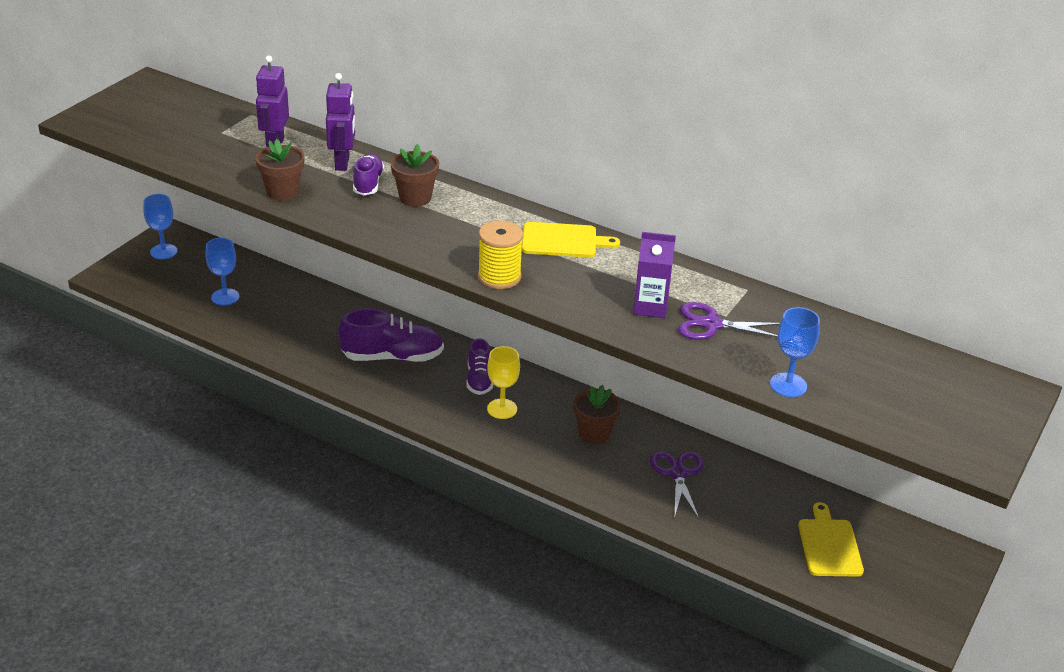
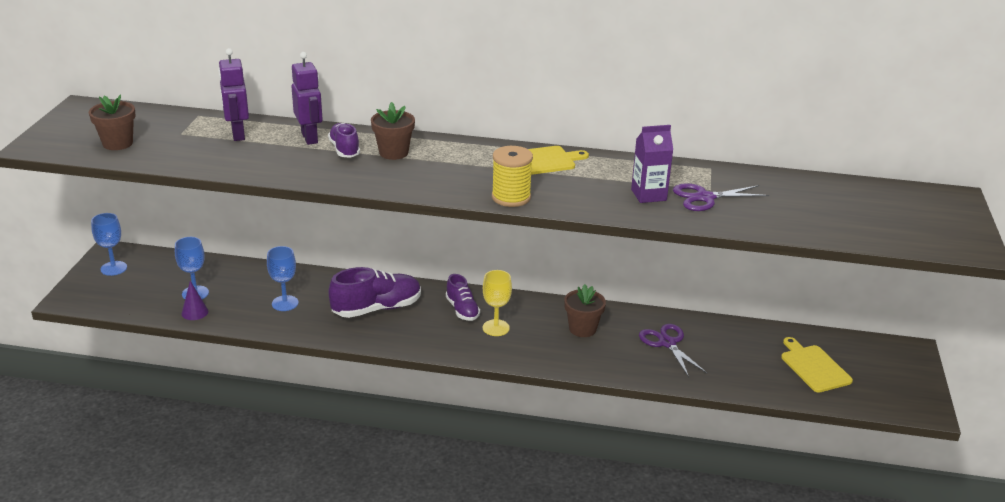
camera: 20 degrees left, 5 degrees down
(214, 317) = (195, 312): none -> purple cone
(282, 192) = (272, 169): brown flower pot -> brown flower pot (117, 143)
(788, 385) = (797, 228): blue goblet -> blue goblet (285, 303)

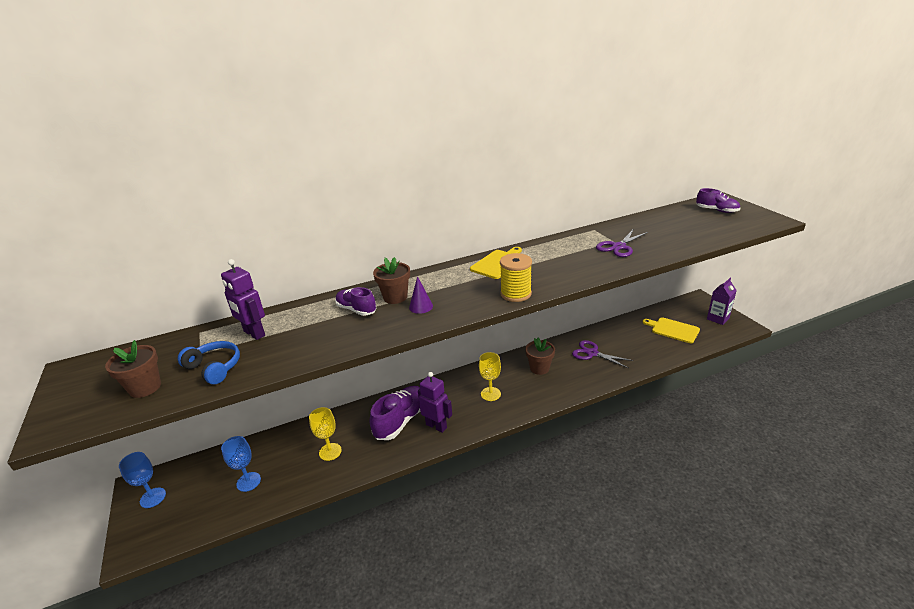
camera: 30 degrees left, 0 degrees up
(179, 150) = (214, 368): none -> blue headphones
(195, 312) = (263, 498): purple cone -> purple cone (421, 306)
(285, 303) = (330, 452): blue goblet -> yellow goblet
(310, 138) = (318, 312): purple robot -> purple robot (436, 426)
(462, 310) = (457, 392): purple shoe -> purple shoe (716, 210)
(648, 195) = (588, 258): purple carton -> purple carton (718, 318)

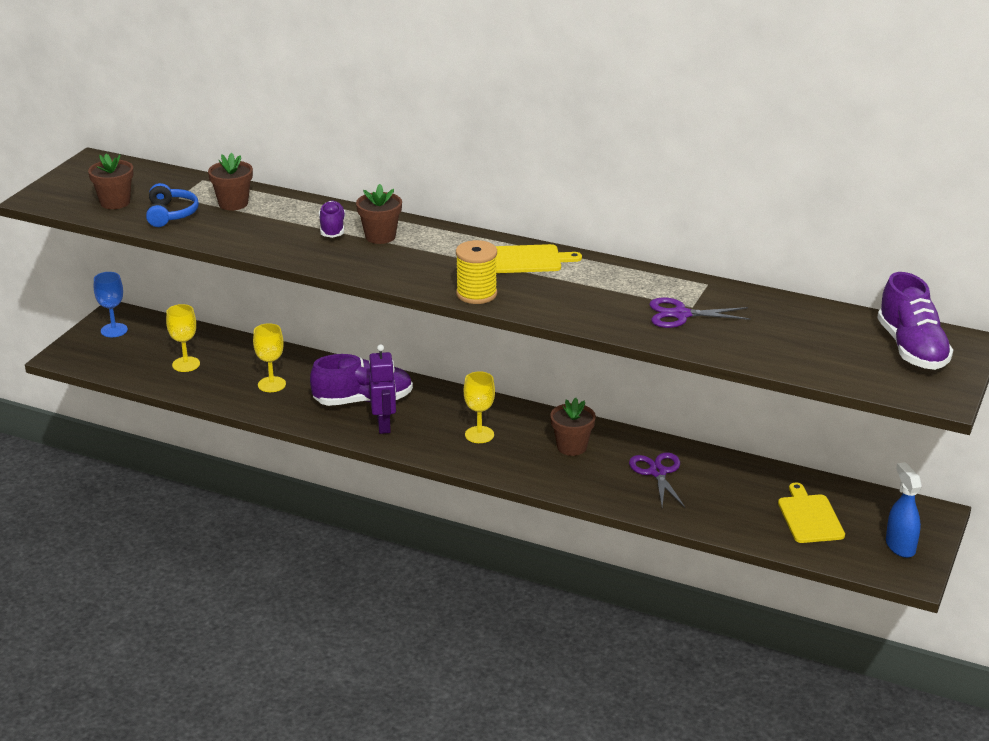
camera: 45 degrees right, 0 degrees up
(248, 482) = (186, 364): blue goblet -> yellow goblet
(254, 334) = (233, 203): purple robot -> brown flower pot
(421, 306) = (382, 256): purple cone -> none
(716, 210) = (911, 349): purple shoe -> purple shoe, size x1.66
(718, 318) = (900, 546): purple carton -> blue spray bottle

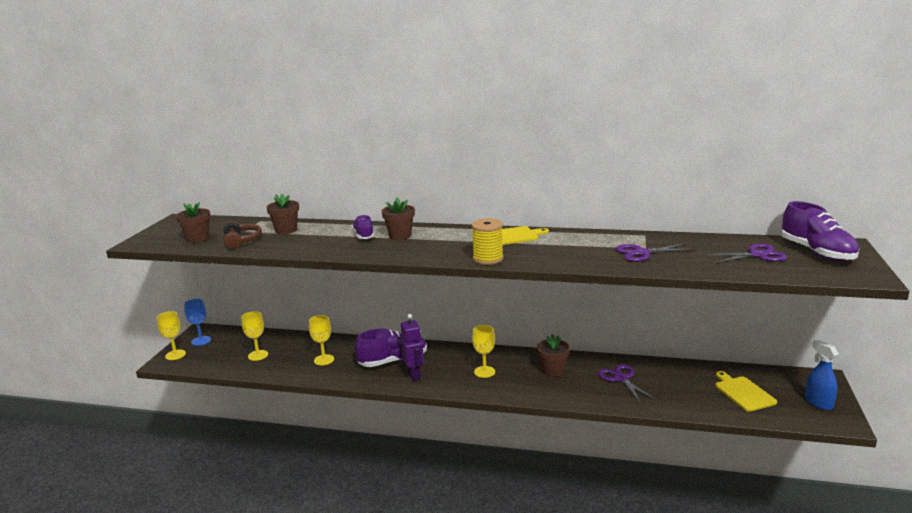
camera: 10 degrees left, 10 degrees down
(77, 347) = (175, 355): none -> yellow goblet
(171, 214) = (241, 241): blue headphones -> brown headphones
(829, 341) = (757, 255): none -> purple scissors

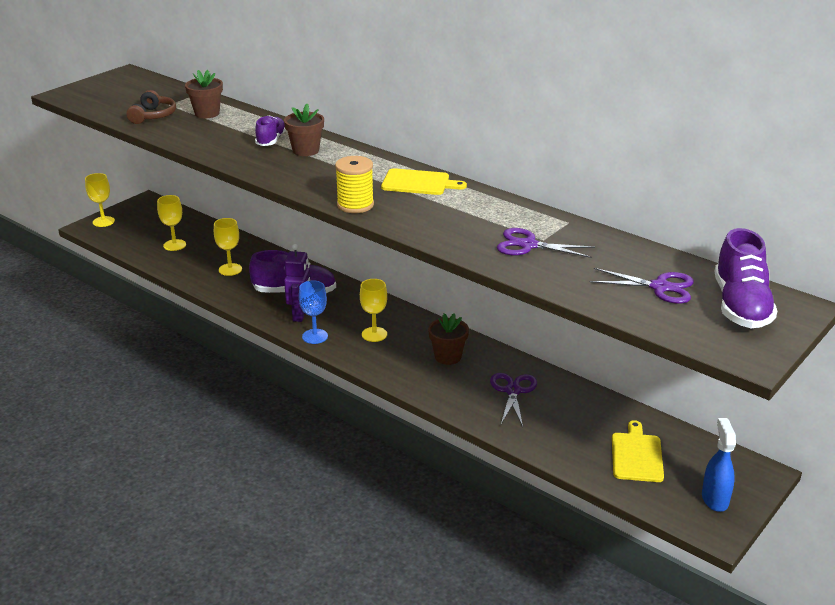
camera: 25 degrees right, 10 degrees up
(197, 239) = (118, 103): brown flower pot -> none
(201, 341) = (137, 213): blue goblet -> blue goblet (315, 336)

